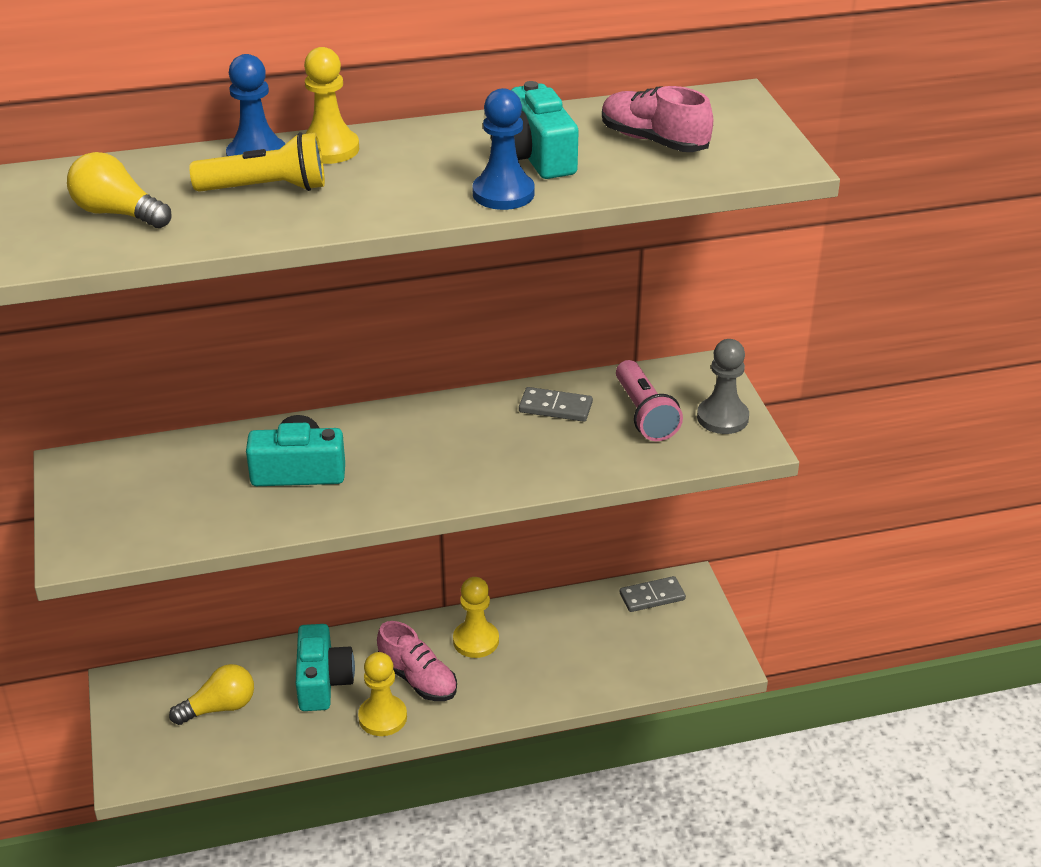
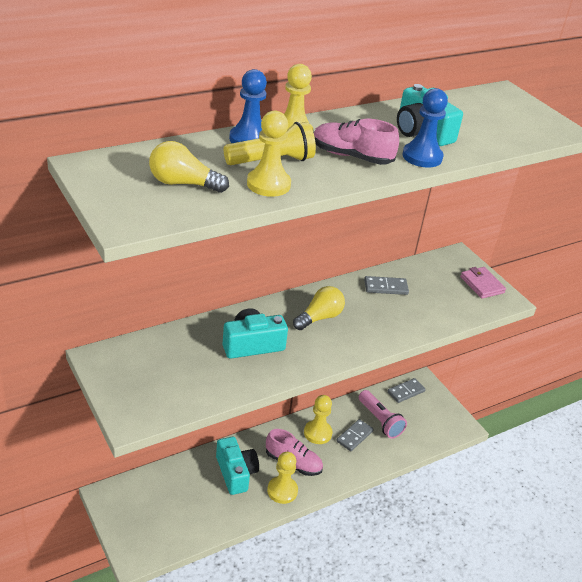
camera: 20 degrees left, 0 degrees up
(219, 707) = (177, 500): yellow light bulb -> yellow light bulb (319, 317)
(237, 221) = (268, 184): none -> yellow pawn
(534, 654) = (354, 436): none -> grey domino
(644, 414) = (438, 287): pink flashlight -> pink flashlight (380, 421)
(653, 141) = (482, 119): pink shoe -> pink shoe (351, 156)
(722, 418) = (482, 285): grey pawn -> pink wallet

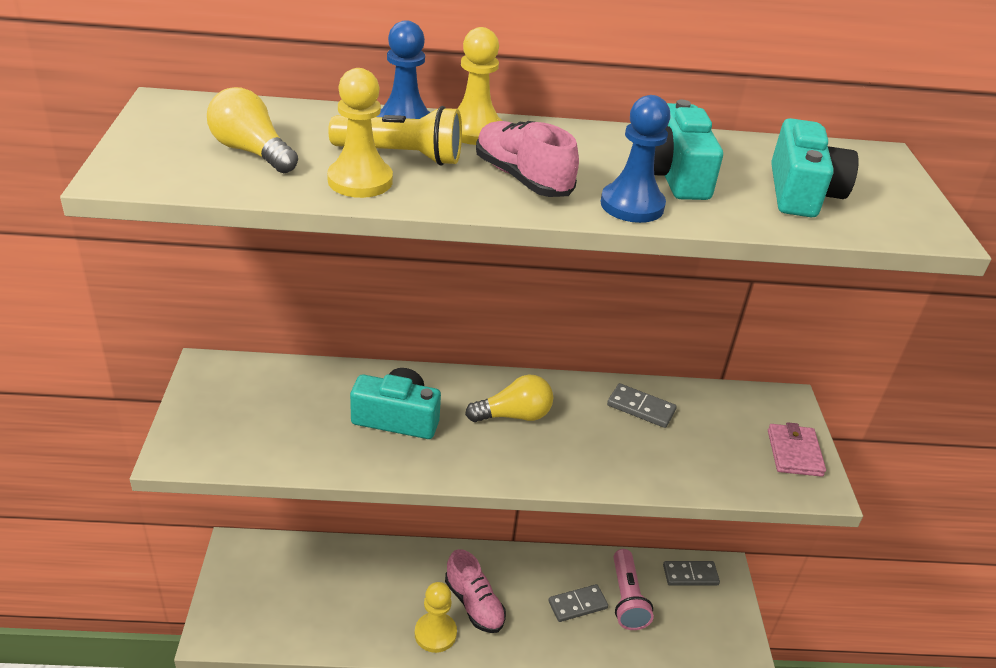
camera: 30 degrees right, 0 degrees up
(236, 473) = (395, 586): turquoise camera -> turquoise camera (801, 192)
(317, 433) = (531, 580): yellow pawn -> none

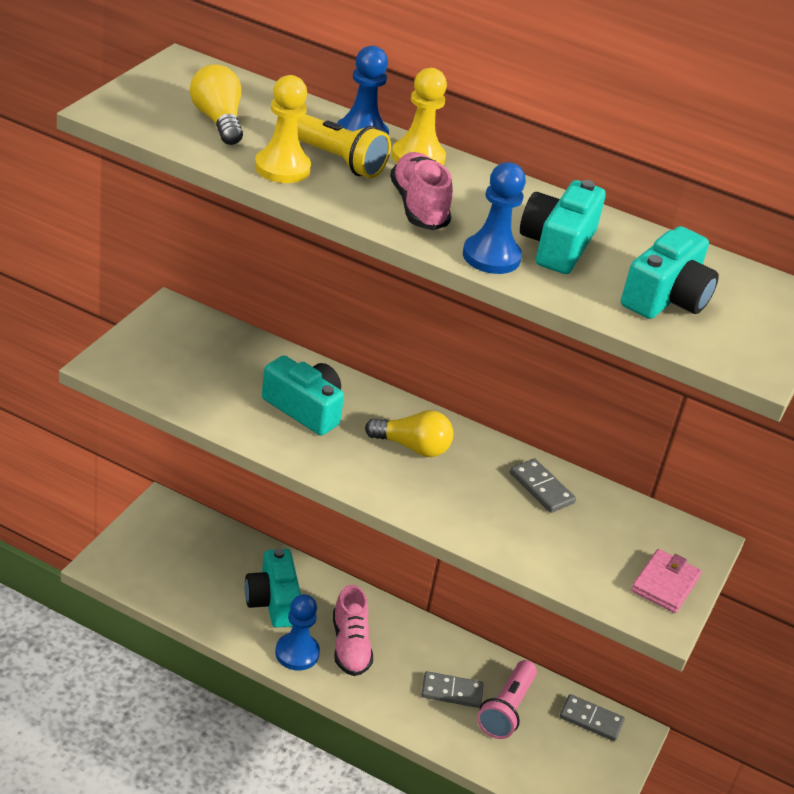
camera: 25 degrees right, 0 degrees up
(386, 594) = (273, 601): none -> turquoise camera
(435, 633) = (297, 653): yellow pawn -> blue pawn

